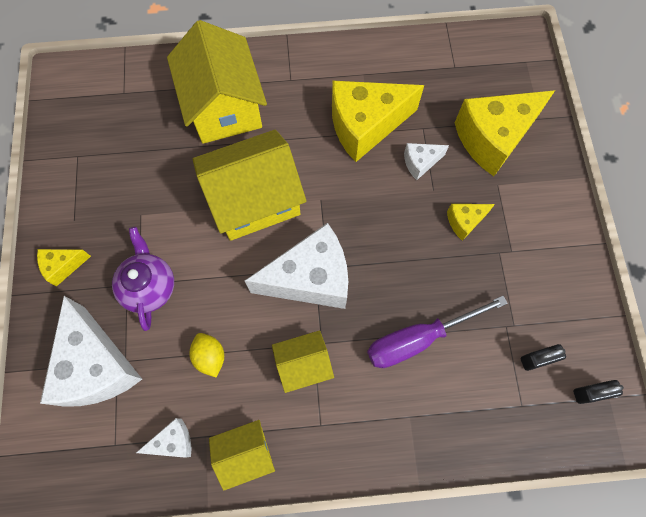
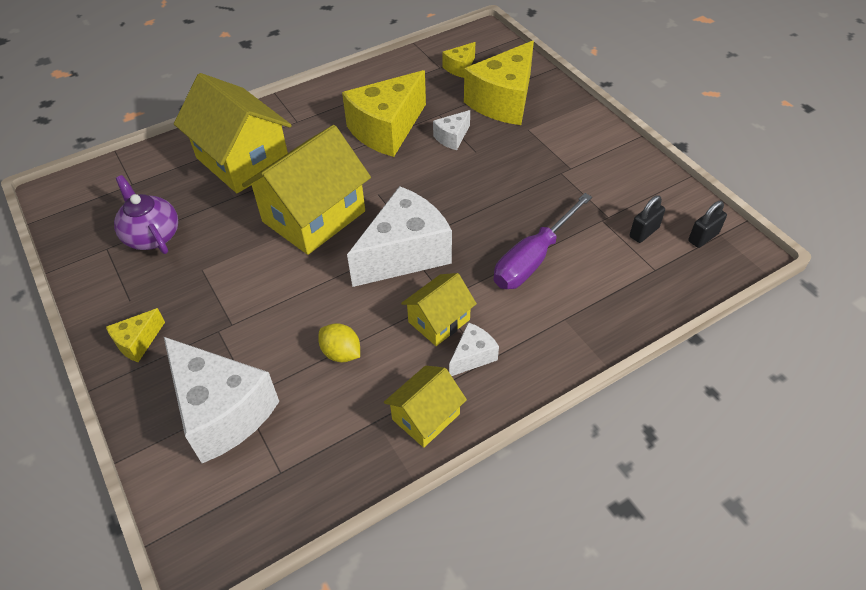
camera: 25 degrees left, 20 degrees down
(149, 287) = (244, 322): purple teapot -> purple teapot (152, 235)
(173, 442) = (344, 440): white cheese -> white cheese (472, 356)
(464, 222) = (517, 163): yellow cheese -> yellow cheese (460, 67)

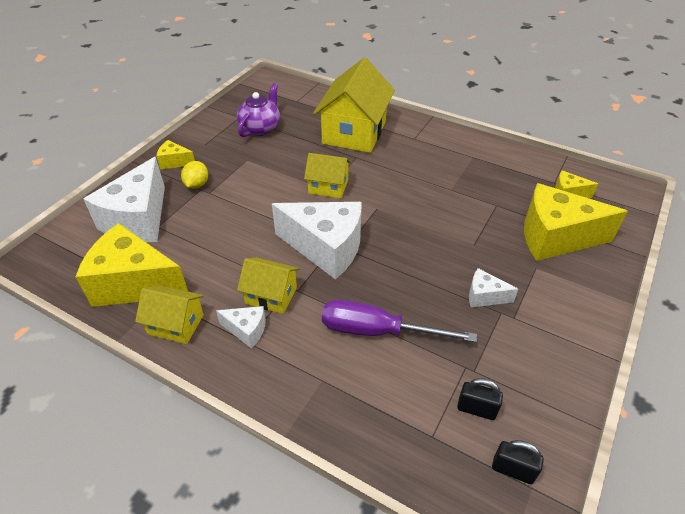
camera: 60 degrees right, 5 degrees down
(314, 216) = (328, 186): yellow house -> yellow house, size x0.53
(341, 353) = (212, 254): yellow lemon -> yellow lemon (197, 185)
(387, 129) = (449, 184): yellow cheese -> yellow cheese (134, 284)
(452, 137) = (476, 223): white cheese -> white cheese (484, 296)

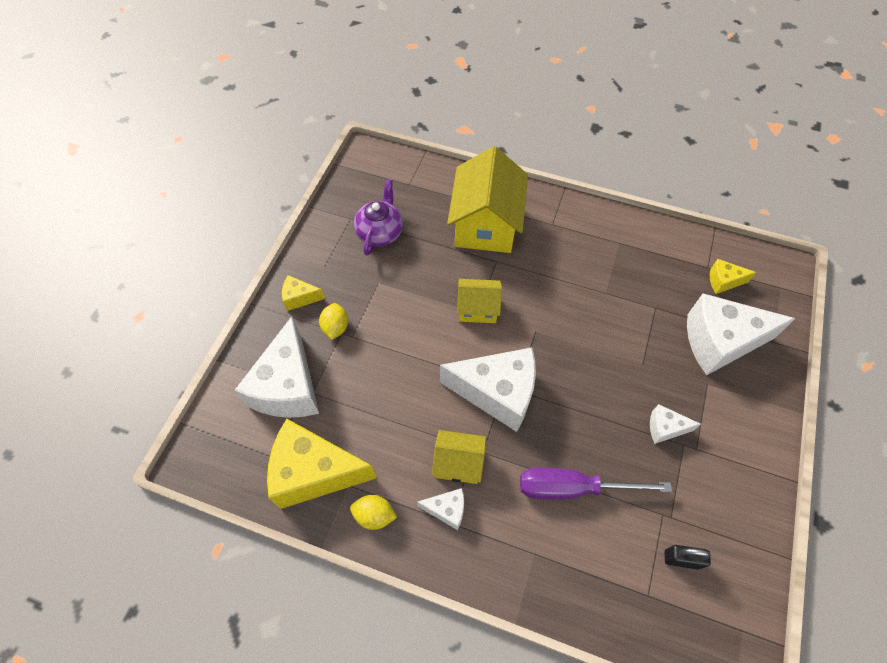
camera: 10 degrees left, 15 degrees up
(176, 324) = (374, 515): yellow house -> yellow lemon
(513, 470) = (723, 616): black padlock -> none
(555, 237) = (720, 342): yellow cheese -> white cheese

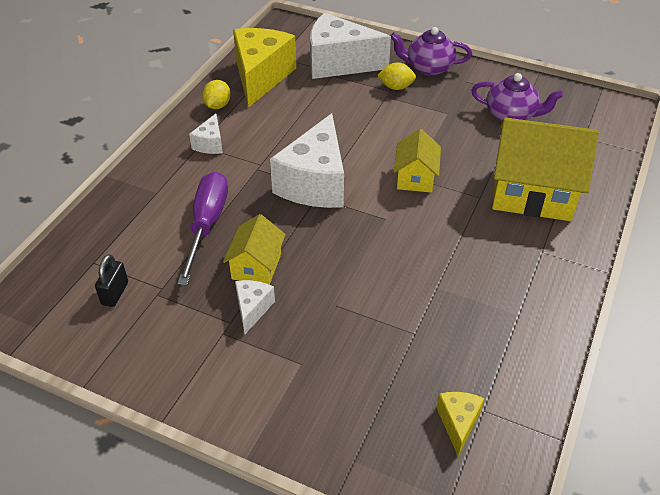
camera: 95 degrees right, 15 degrees down
(300, 298) = (429, 68): yellow cheese -> purple teapot
(458, 463) = (250, 153): yellow house -> yellow house (256, 266)
(720, 342) = (359, 392): white cheese -> none

